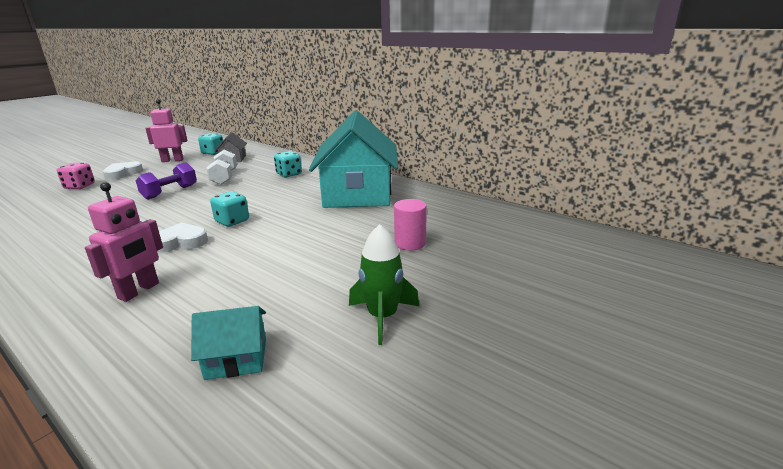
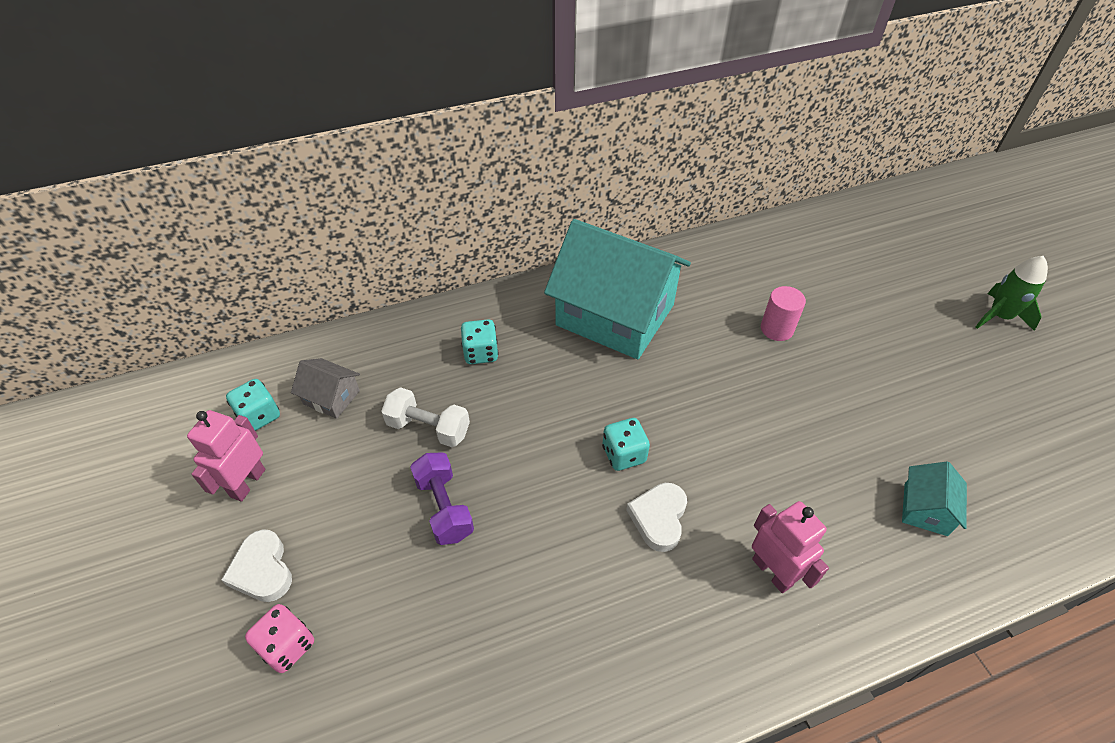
camera: 60 degrees left, 25 degrees up
(382, 317) = (899, 399): green rocket -> green rocket (999, 316)

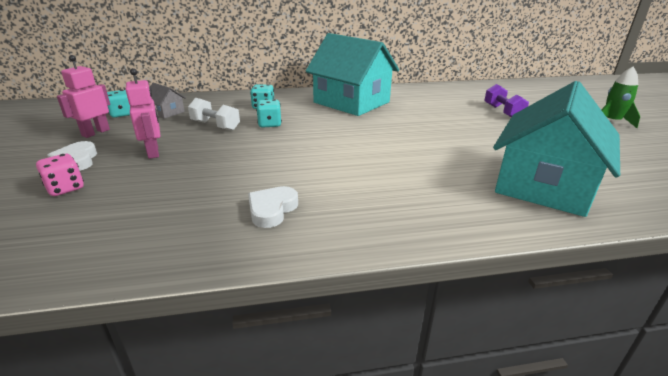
camera: 10 degrees right, 20 degrees down
(444, 507) = (205, 151): purple dumbbell -> purple dumbbell (503, 112)
(624, 454) = (332, 145): turquoise dice -> turquoise dice (269, 124)
(659, 518) = (343, 168): white heart -> white heart (272, 210)
(772, 571) = (417, 197): pink robot -> pink robot (153, 152)
(776, 329) = (453, 114): pink cylinder -> none
(925, 509) = (544, 184): turquoise house -> turquoise house, size x2.42

